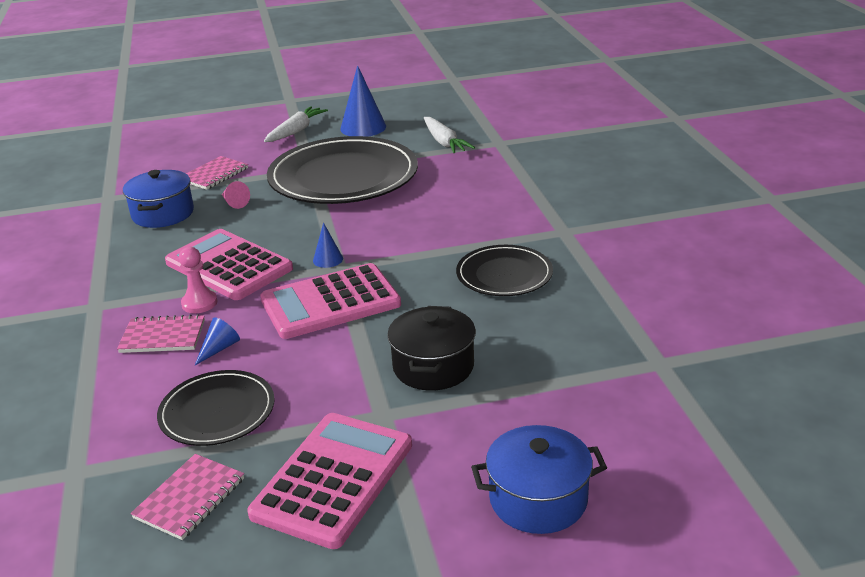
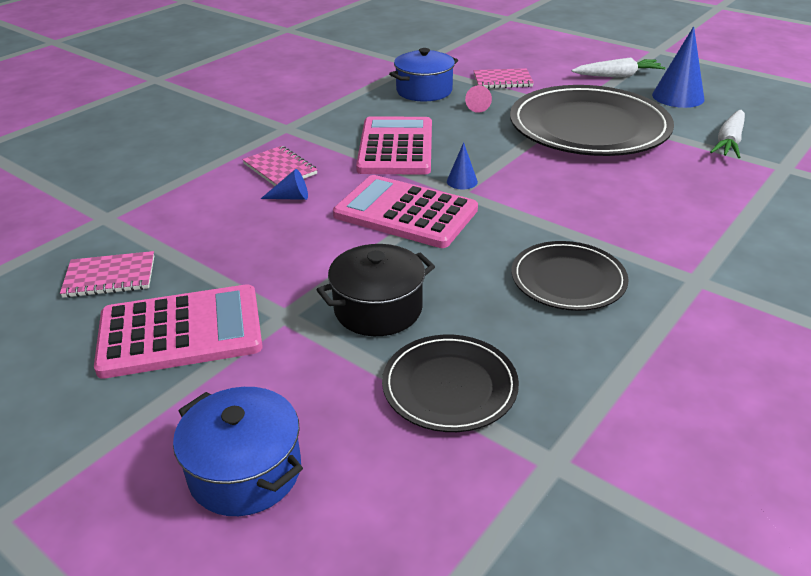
camera: 50 degrees right, 5 degrees up
(199, 303) = (335, 161): pink pawn -> none
(217, 412) = (216, 236): black plate -> black plate (449, 386)

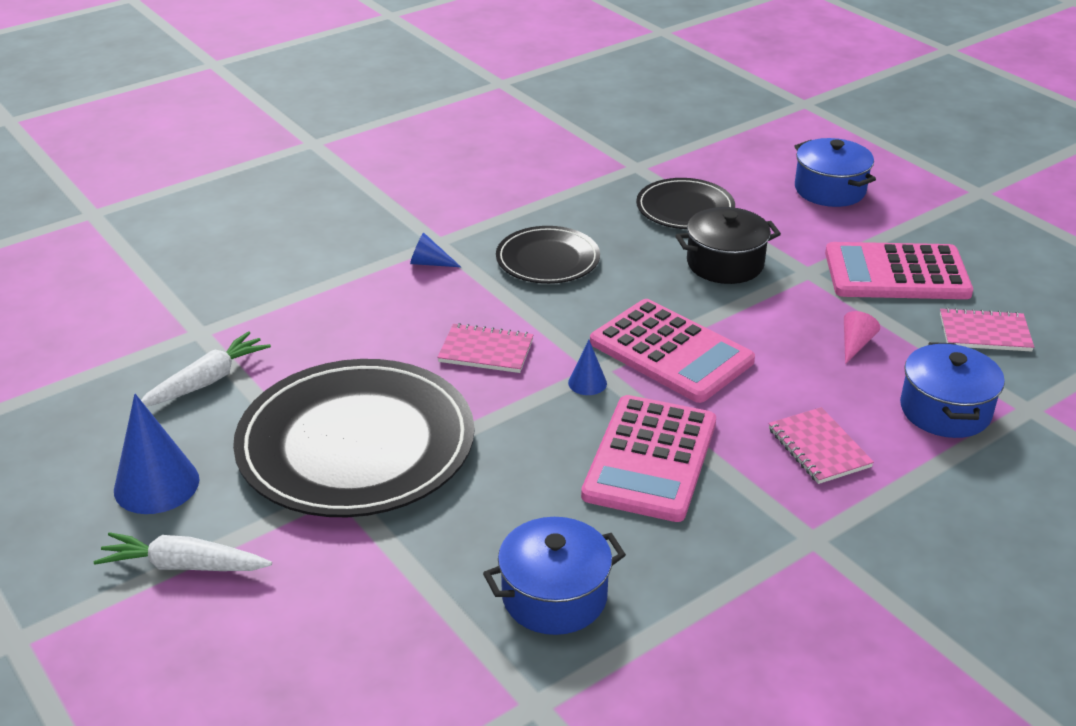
camera: 165 degrees left, 0 degrees up
(177, 206) = (945, 410): none -> blue pot
(291, 197) = (803, 397): blue cone -> blue cone (429, 263)
(478, 106) = (483, 528): pink cone -> pink cone (855, 344)
(502, 80) = (396, 598): pink notebook -> pink notebook (486, 351)

